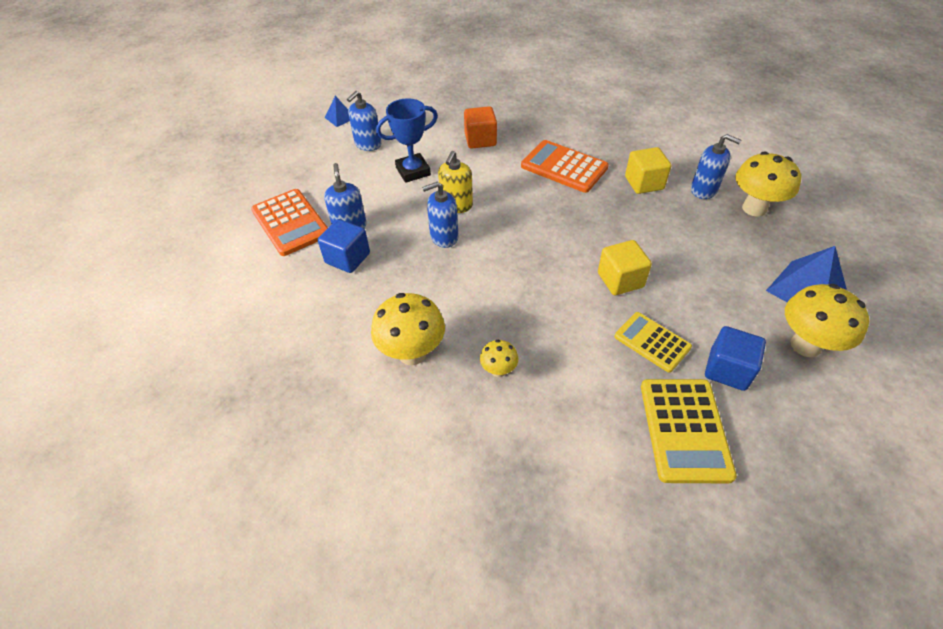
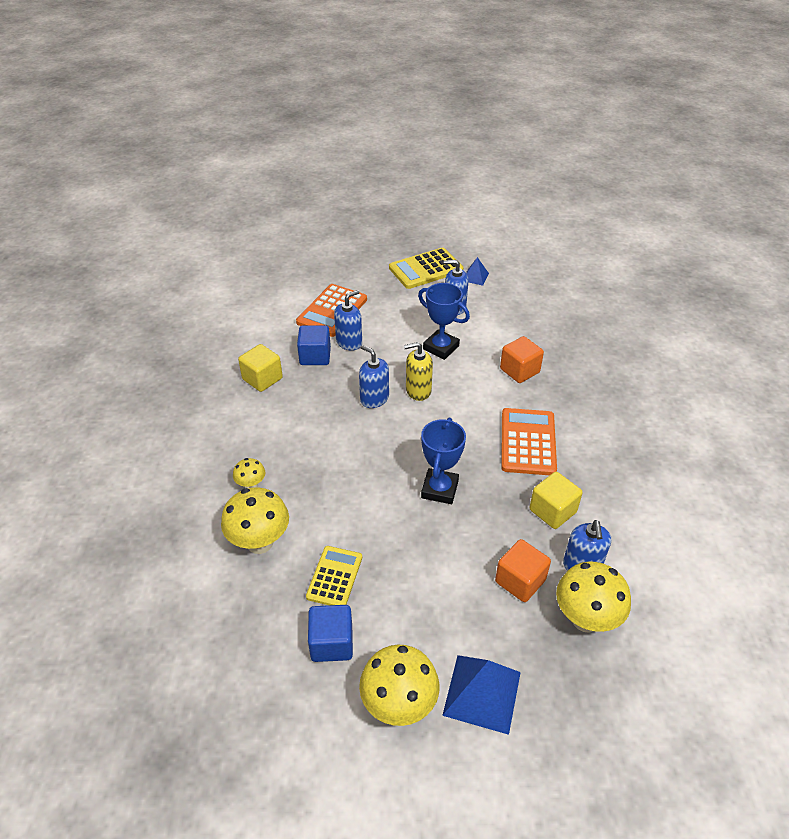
camera: 60 degrees right, 5 degrees down
(412, 353) = (243, 431): yellow mushroom -> yellow mushroom (260, 542)
(585, 236) = (440, 489): none -> blue trophy
(620, 280) = (397, 532): yellow cube -> yellow cube (262, 379)
(684, 430) = (249, 625): yellow calculator -> yellow calculator (426, 269)
(705, 227) = (520, 581): none -> orange cube

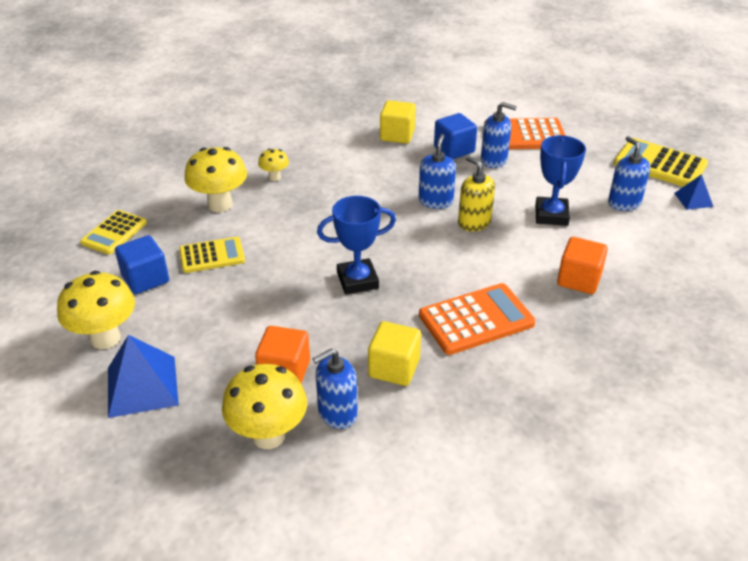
camera: 60 degrees right, 5 degrees down
(235, 648) = (114, 233): none -> yellow calculator

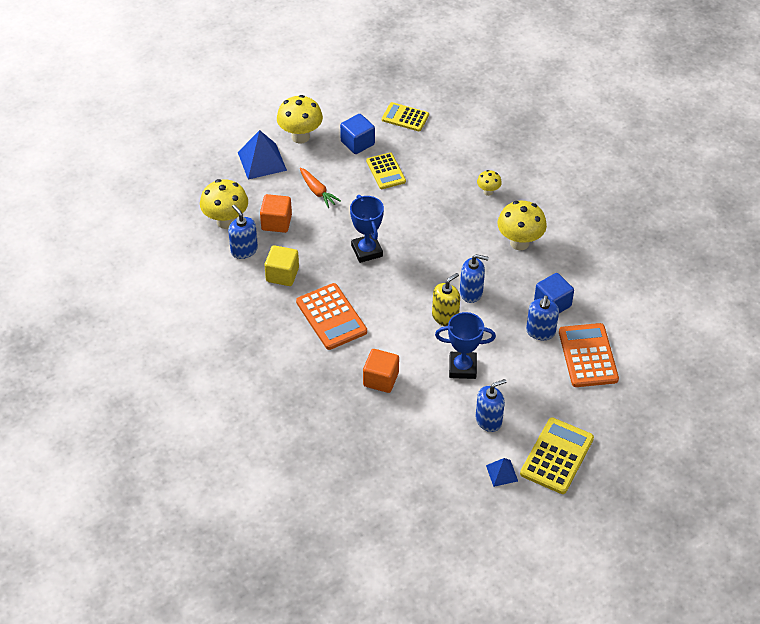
camera: 85 degrees right, 10 degrees up
(220, 205) = (446, 166): yellow mushroom -> yellow mushroom (519, 243)
(231, 324) = (317, 191): none -> orange carrot
(397, 135) = (568, 264): yellow cube -> none

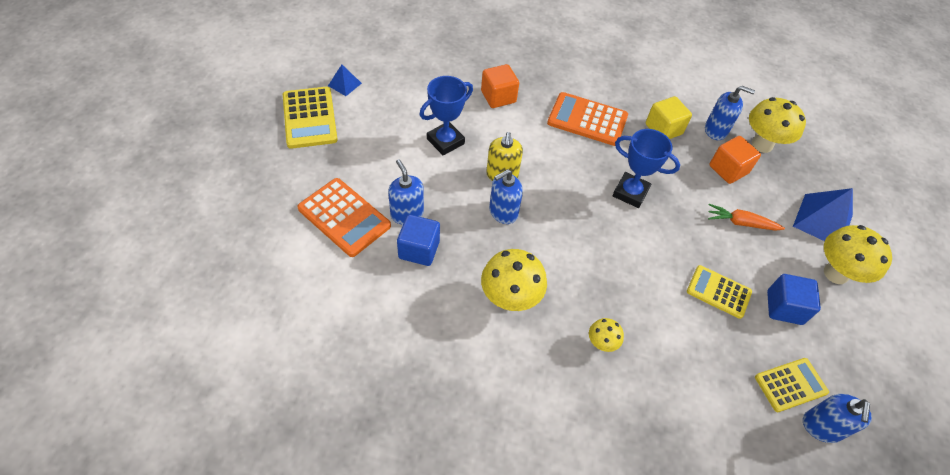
camera: 135 degrees right, 5 degrees up
(488, 420) = (387, 114): blue soap dispenser -> blue soap dispenser (821, 427)

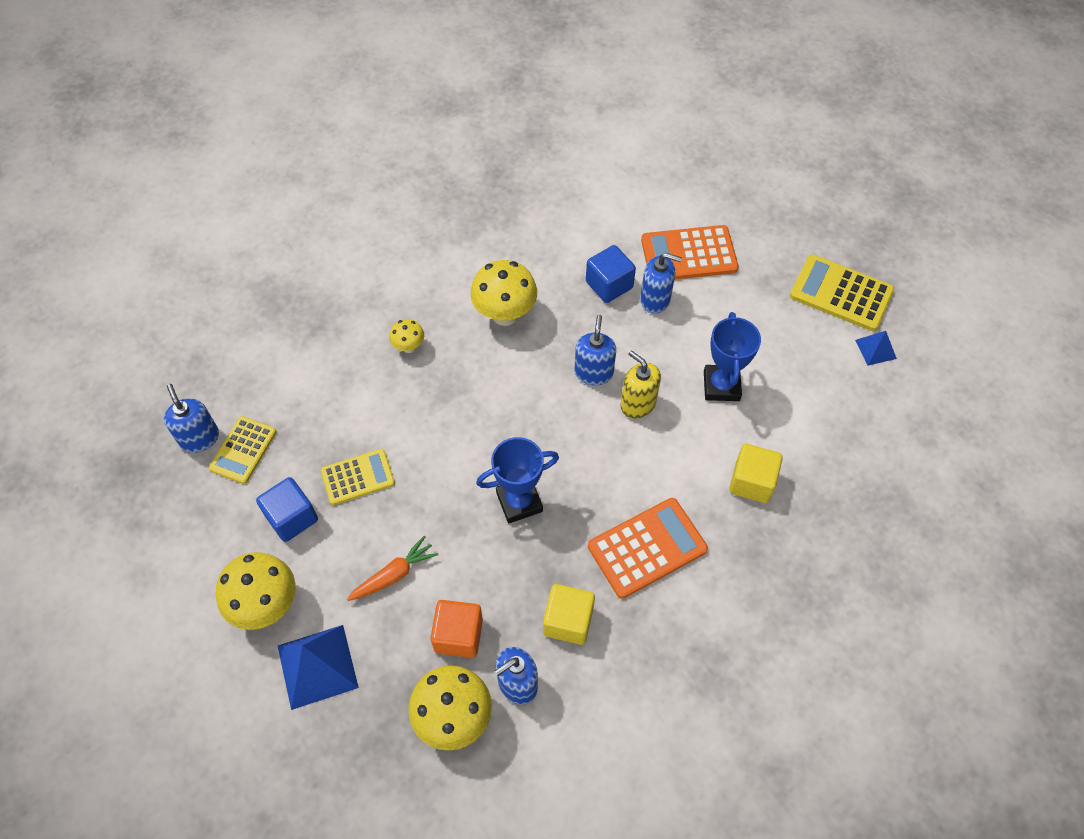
camera: 135 degrees right, 5 degrees up
(498, 97) = (751, 482): orange cube -> yellow cube

